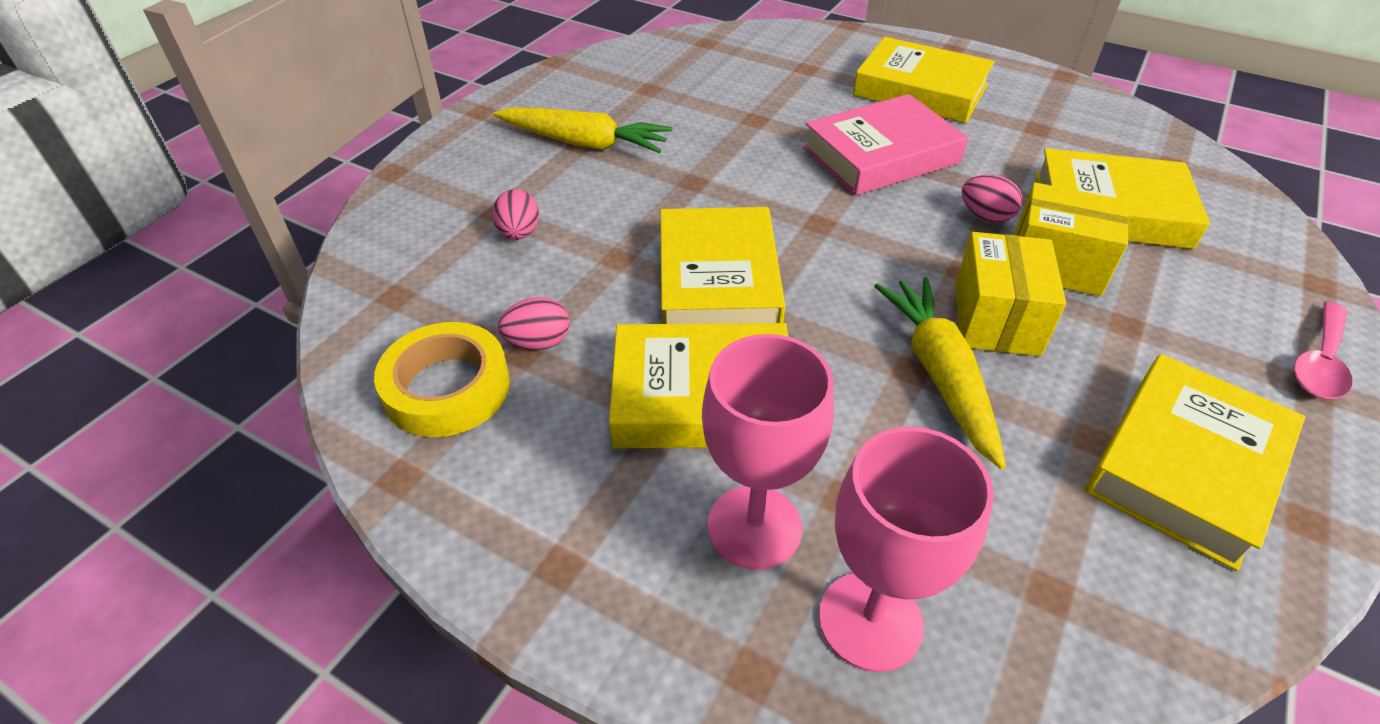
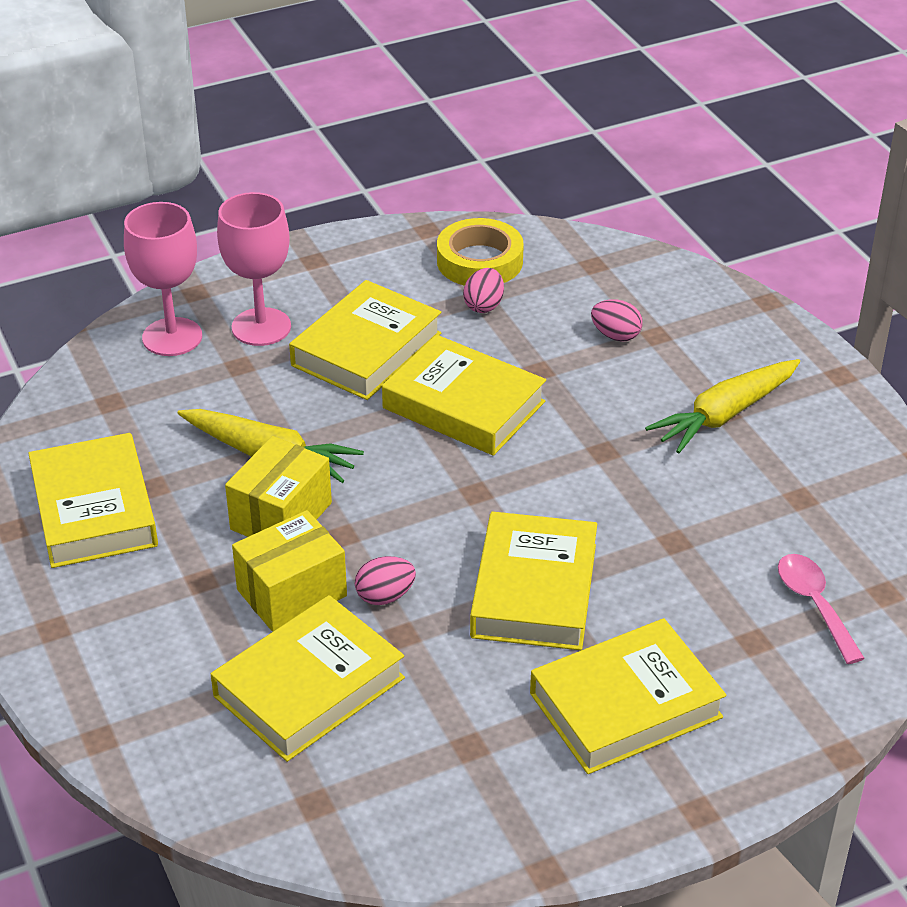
camera: 125 degrees right, 5 degrees down
(881, 155) = (534, 590): pink book -> yellow book
(996, 319) = (281, 516): yellow box -> yellow box turned 75 degrees clockwise
(1319, 362) = (60, 652): pink spoon -> pink spoon (814, 604)

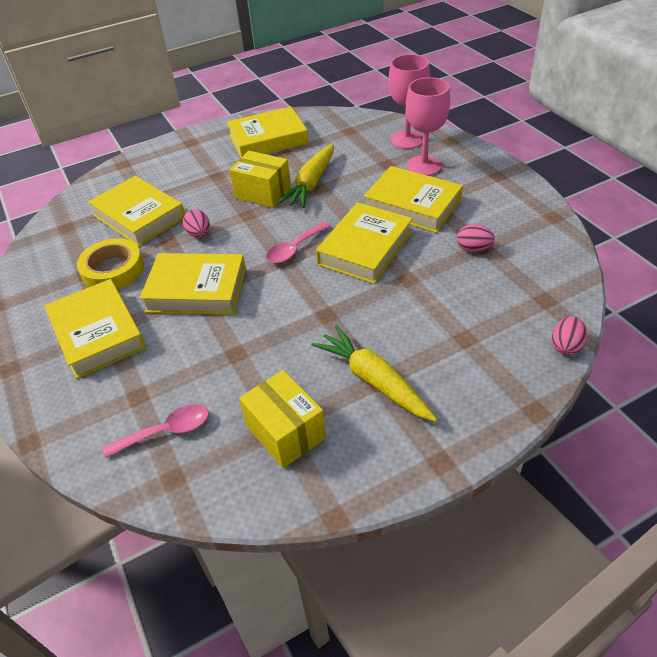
camera: 90 degrees right, 5 degrees up
(292, 593) = (205, 203): yellow box -> yellow box (285, 432)
(450, 479) = (294, 249): none -> pink spoon
(479, 261) = (525, 243): yellow tape -> yellow tape (113, 270)
(615, 335) = (458, 316): pink egg -> pink egg (566, 346)

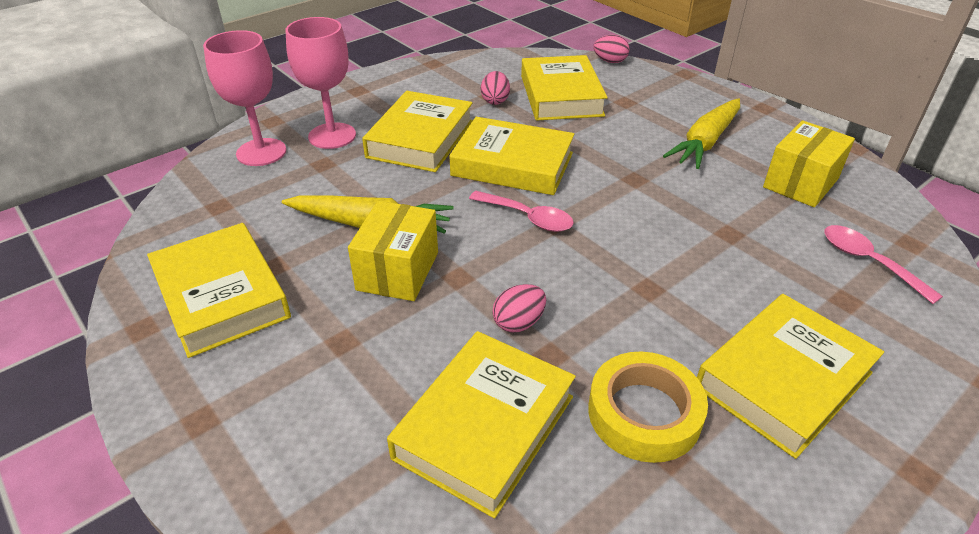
camera: 105 degrees left, 5 degrees down
(197, 290) = (644, 293): yellow book -> yellow book (561, 96)

